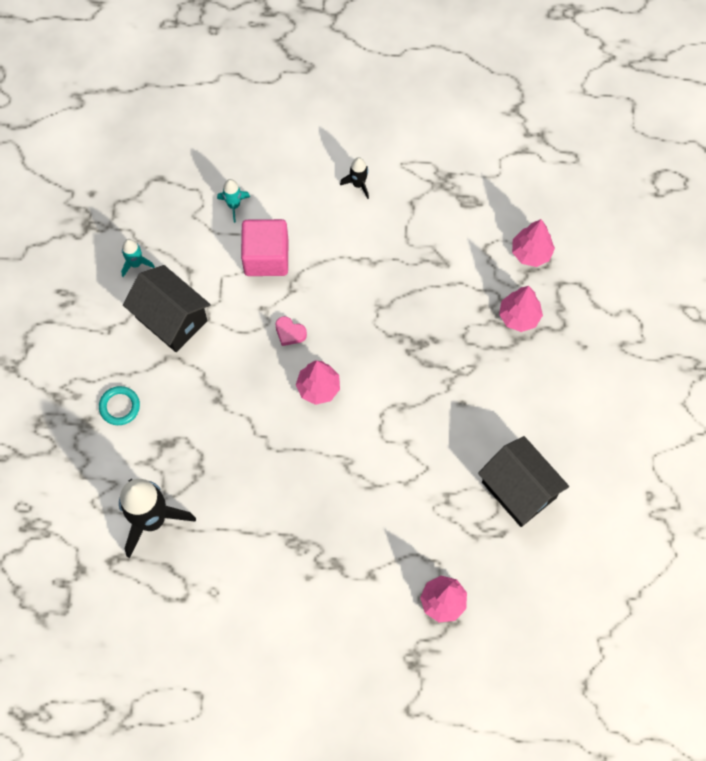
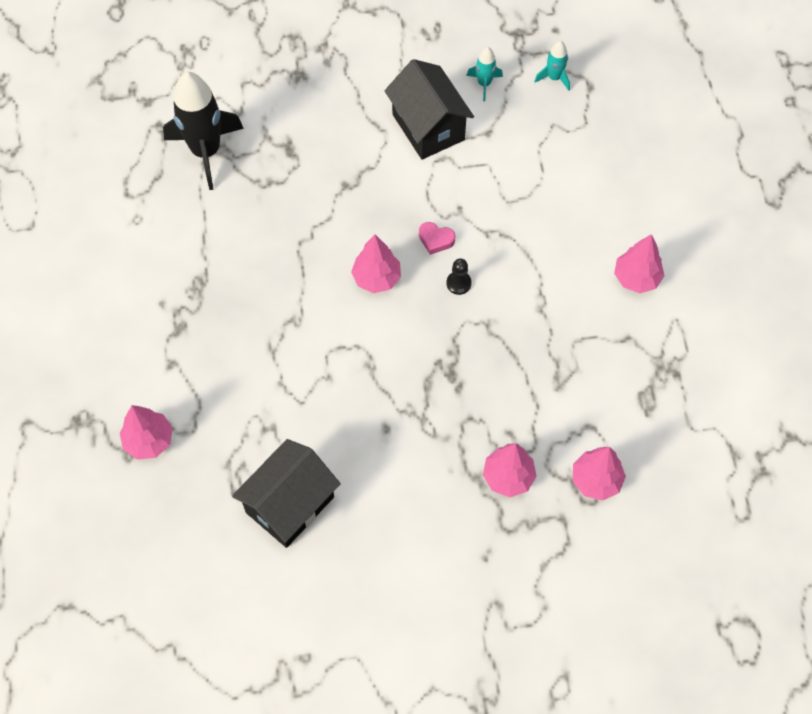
camera: 80 degrees right, 5 degrees down
(119, 406) = (322, 101): turquoise ring -> none
(171, 319) = (428, 127): black house -> black house turned 60 degrees counterclockwise
(234, 205) = (576, 160): turquoise rocket -> turquoise rocket (554, 78)
(266, 257) = (521, 202): pink cube -> none
(290, 333) = (436, 240): pink heart -> pink heart turned 90 degrees counterclockwise
(336, 322) = (458, 283): none -> black pawn
(358, 184) = (636, 278): black rocket -> pink tree

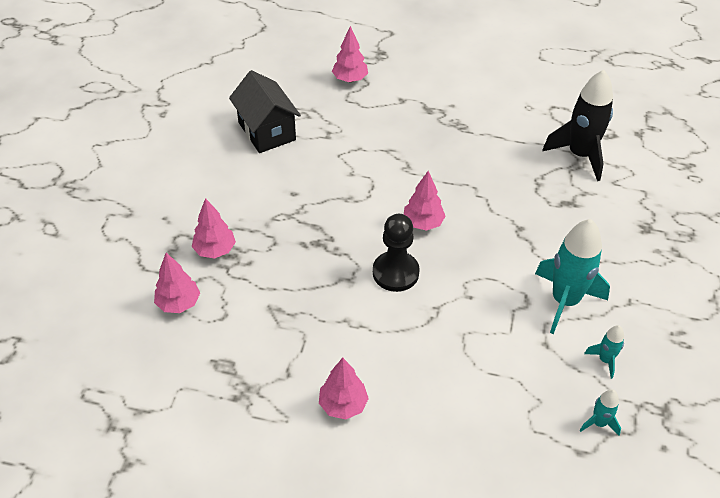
camera: 110 degrees right, 15 degrees down
(428, 127) = (565, 301): black house -> turquoise rocket
(436, 240) = (444, 270): pink heart -> none
(458, 283) = (395, 273): black pawn -> black pawn, size x2.10

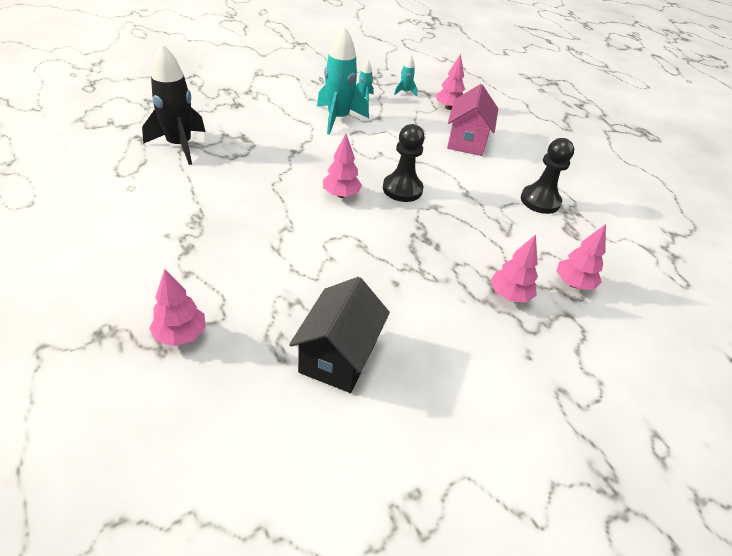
camera: 135 degrees left, 5 degrees down
(282, 379) = (540, 201): none -> black pawn
(343, 405) = (516, 171): pink tree -> pink tree (448, 108)
(435, 402) = (467, 141): none -> pink house

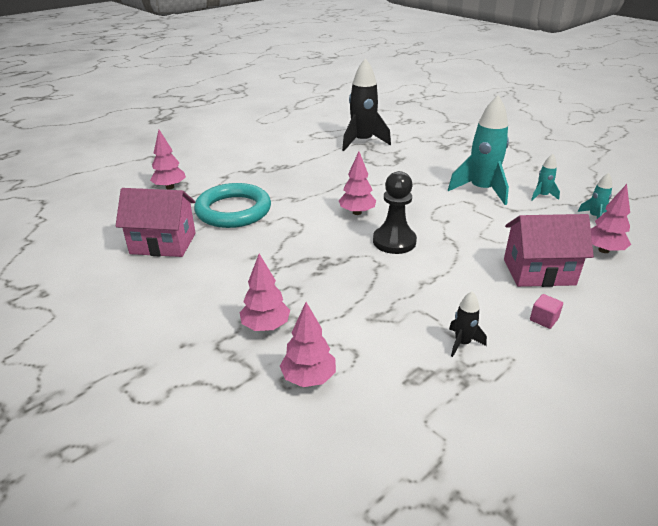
camera: 80 degrees right, 10 degrees down
(288, 281) = (233, 210): none -> turquoise ring
(338, 356) = (163, 243): black house -> pink house
(519, 160) = (543, 319): none -> pink cube
(540, 201) = (462, 343): black pawn -> black rocket

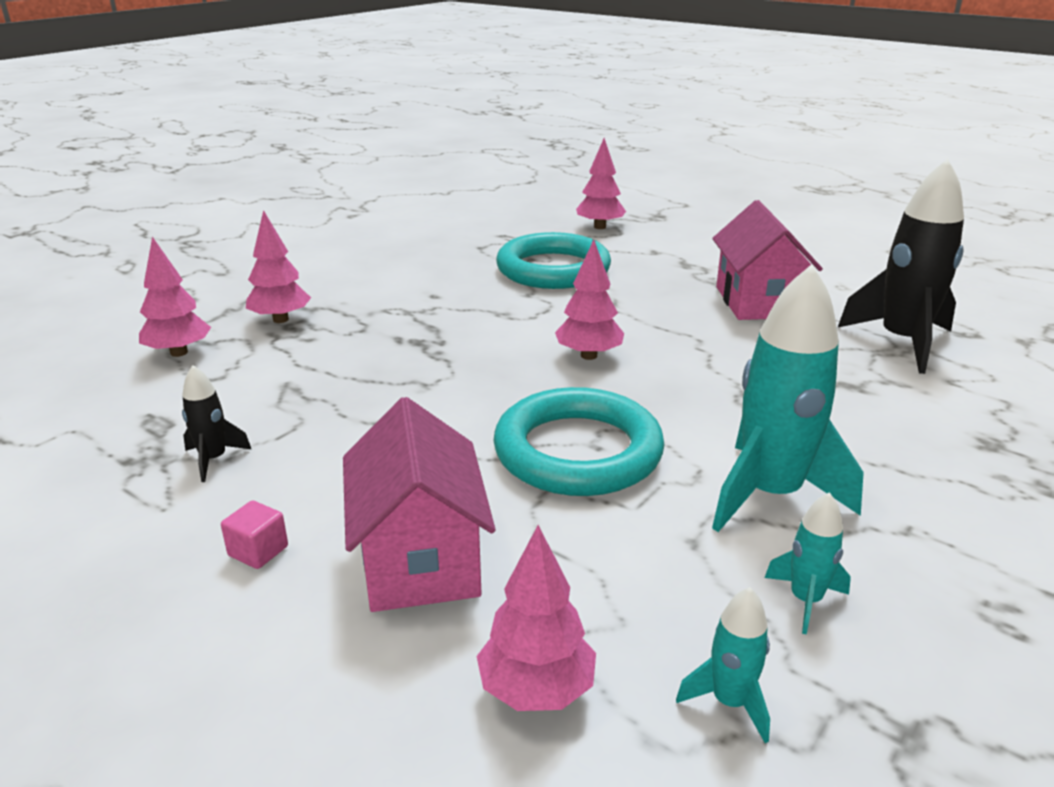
camera: 80 degrees right, 5 degrees down
(163, 243) = (455, 245): pink house -> pink house (757, 302)
(394, 241) = (500, 393): black pawn -> none
(451, 226) = (578, 451): none -> turquoise ring

